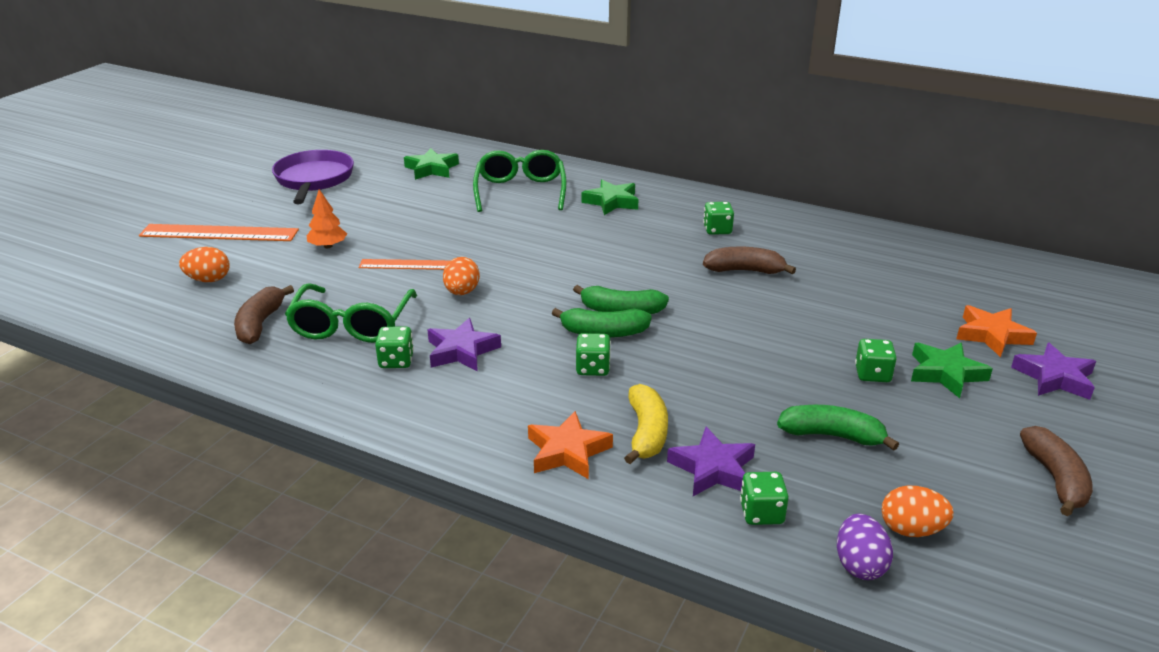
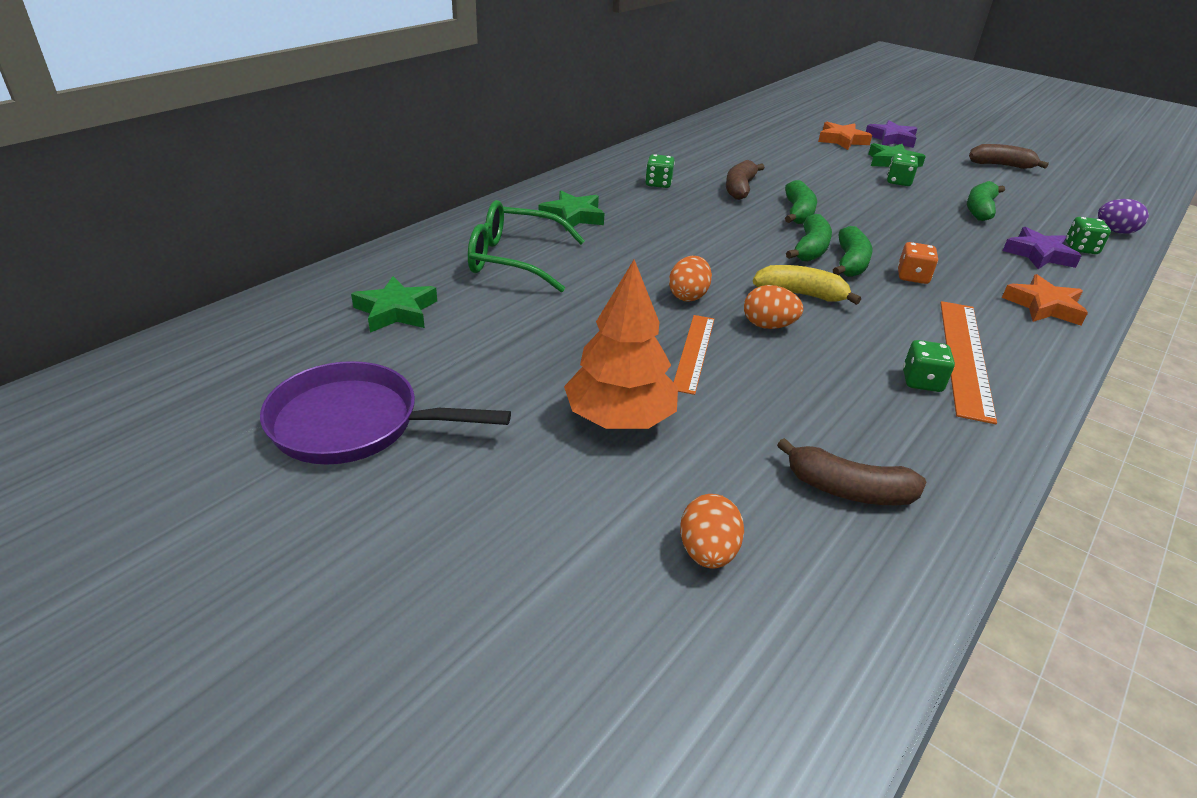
camera: 80 degrees left, 5 degrees up
(219, 233) = (526, 545): orange ruler -> orange ruler (965, 357)
(328, 246) = (619, 418): orange tree -> orange tree, size x1.82
(351, 325) = (847, 409): green glasses -> none
(461, 351) = (894, 339): purple star -> none
(593, 368) = (912, 277): green dice -> orange dice
(646, 433) = (1003, 270): yellow banana -> yellow banana (800, 294)
(707, 304) = (798, 213): none -> green banana
(911, 530) = (1071, 210): orange egg -> orange egg (688, 296)

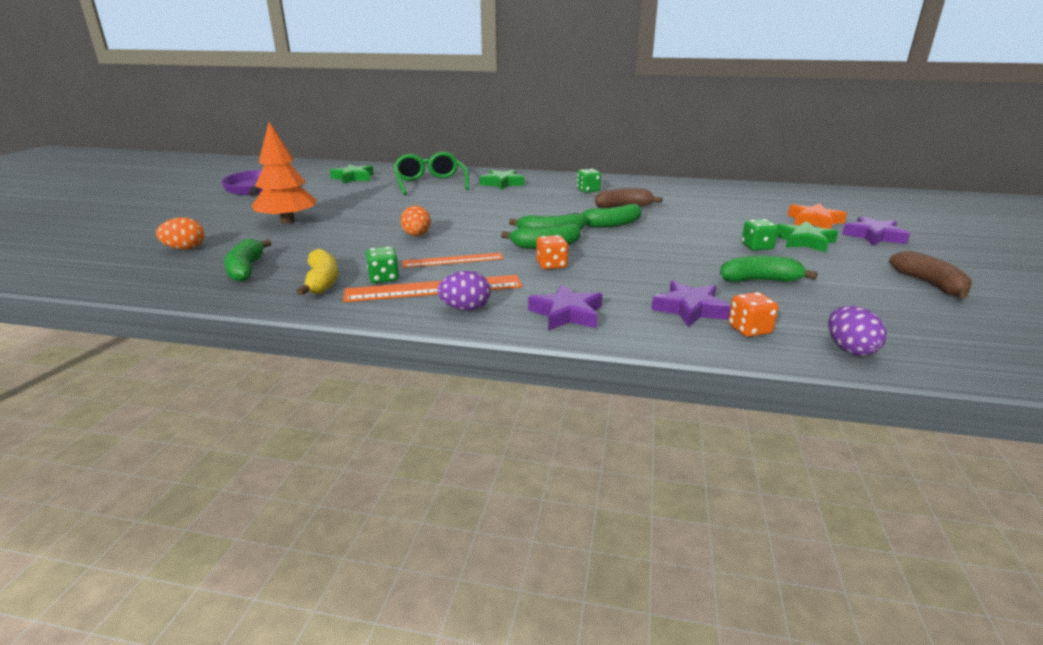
camera: 65 degrees right, 10 degrees down
(688, 296) = (433, 216): orange egg -> none
(694, 352) = (366, 225): orange ruler -> orange ruler (453, 260)
(800, 294) = (471, 238): yellow banana -> yellow banana (322, 282)
(848, 490) = (246, 269): brown banana -> green banana
(1025, 352) = (465, 308): none -> purple egg
(1043, 306) = (567, 314): orange star -> purple star
(1081, 248) = (749, 329): green dice -> orange dice

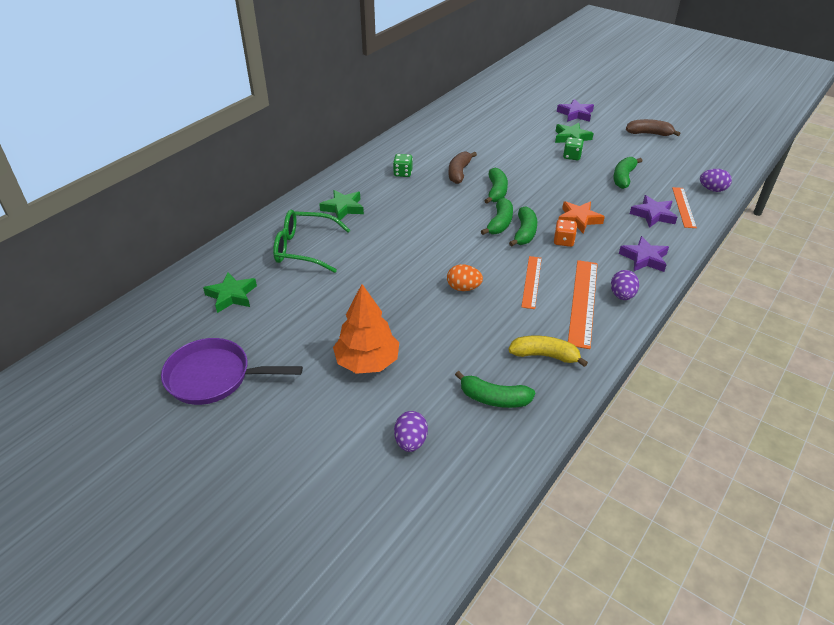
camera: 65 degrees left, 15 degrees up
(185, 248) = (410, 441): orange egg -> purple egg
(384, 278) = (552, 322): green dice -> none
(749, 329) = (684, 207): orange dice -> orange ruler
(814, 221) = (539, 119): orange star -> orange star (579, 219)

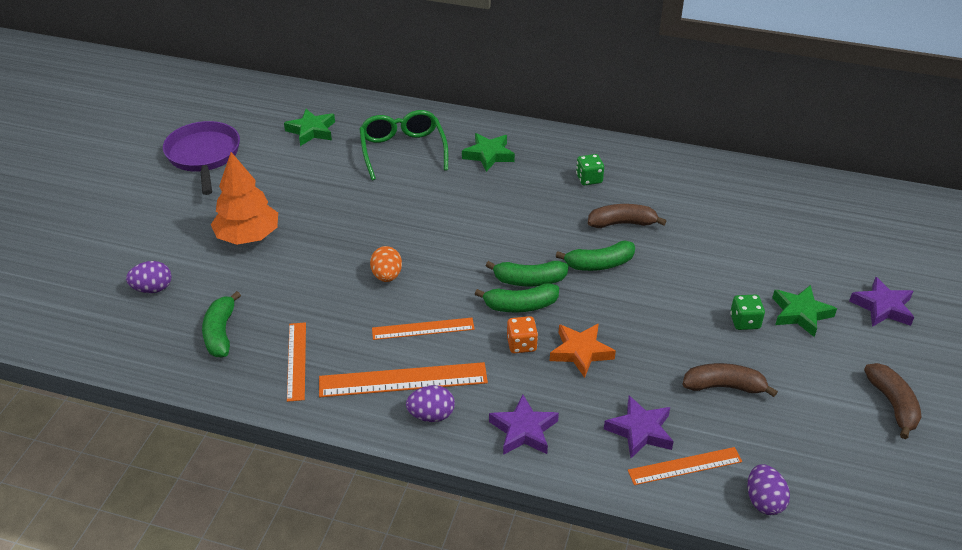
camera: 70 degrees right, 0 degrees up
(545, 355) = (296, 361): yellow banana -> orange ruler
(623, 177) = (724, 386): green banana -> brown banana

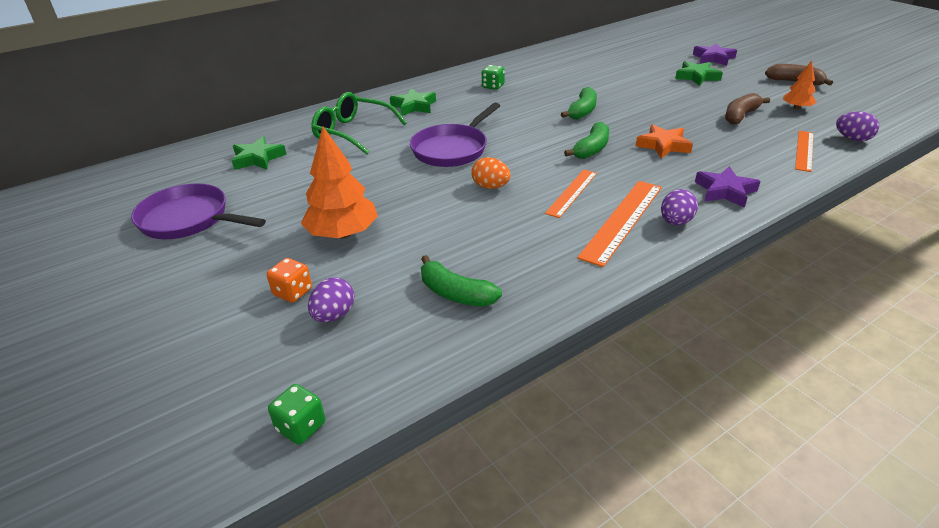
camera: 50 degrees left, 5 degrees down
(296, 361) = (543, 263): orange ruler -> none
(431, 221) = (452, 149): none -> purple pan
(521, 344) = (633, 162): orange dice -> orange dice (293, 292)
(529, 280) = (569, 137): green banana -> none
(622, 223) = (552, 92): brown banana -> none
(640, 431) = (759, 153): purple star -> none
(744, 322) = (688, 92): green dice -> green dice (301, 426)
(804, 428) = (796, 108): none -> orange tree

